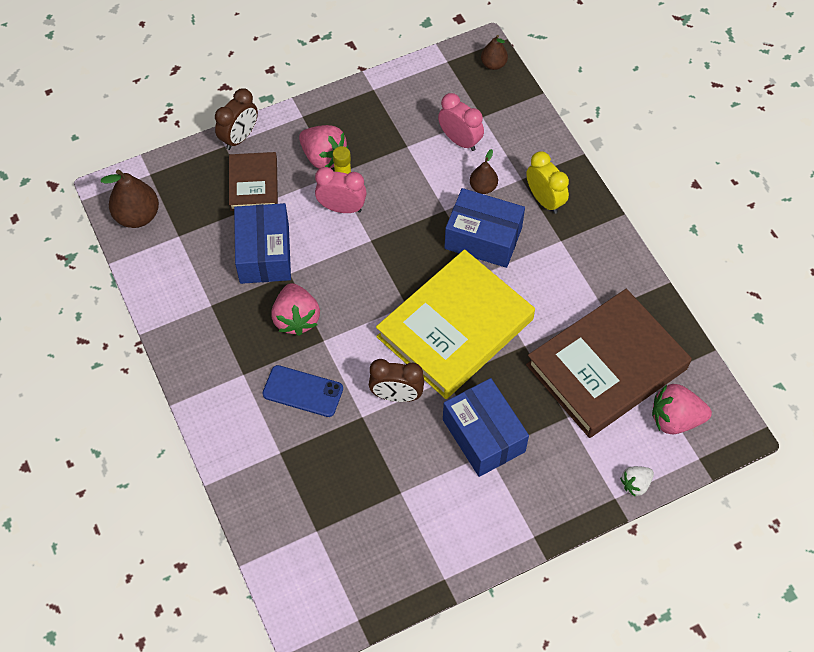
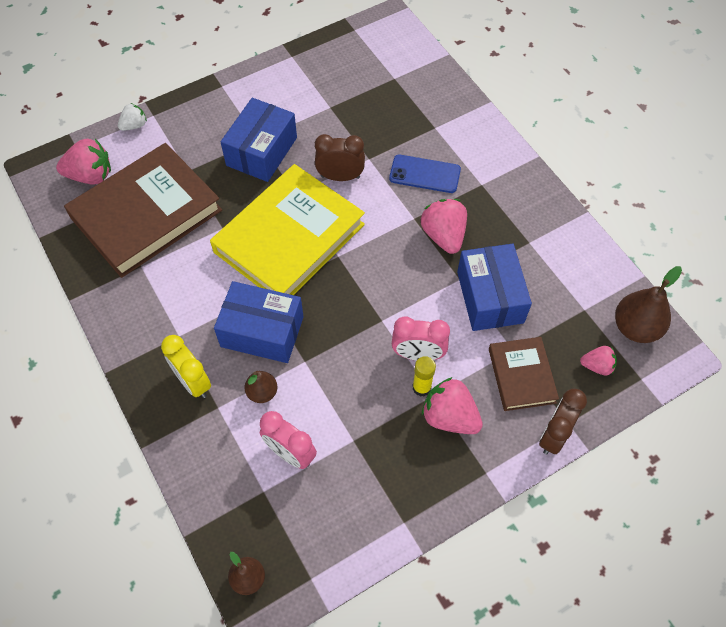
camera: 175 degrees right, 0 degrees up
(184, 187) = (597, 366): none -> pink strawberry
(483, 435) = (261, 151): blue box -> blue box turned 60 degrees clockwise

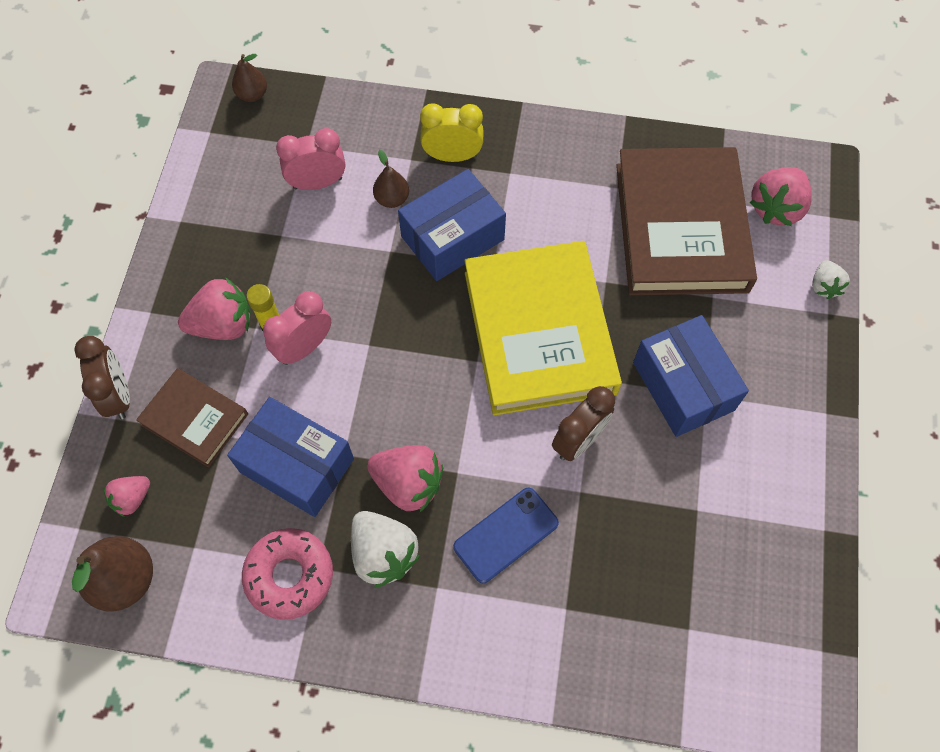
camera: 130 degrees right, 5 degrees up
(490, 219) = (383, 553): none -> white strawberry
(547, 252) = (289, 576): none -> pink donut

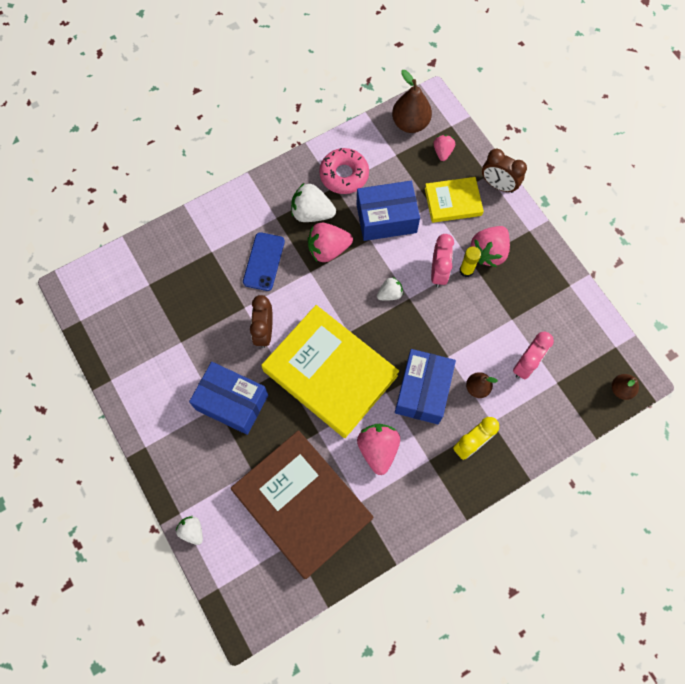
camera: 140 degrees right, 5 degrees up
(194, 419) = (453, 202): brown book -> yellow book
(386, 367) = (390, 294): none -> white strawberry
(776, 208) = (255, 567): pink strawberry -> pink strawberry (378, 449)

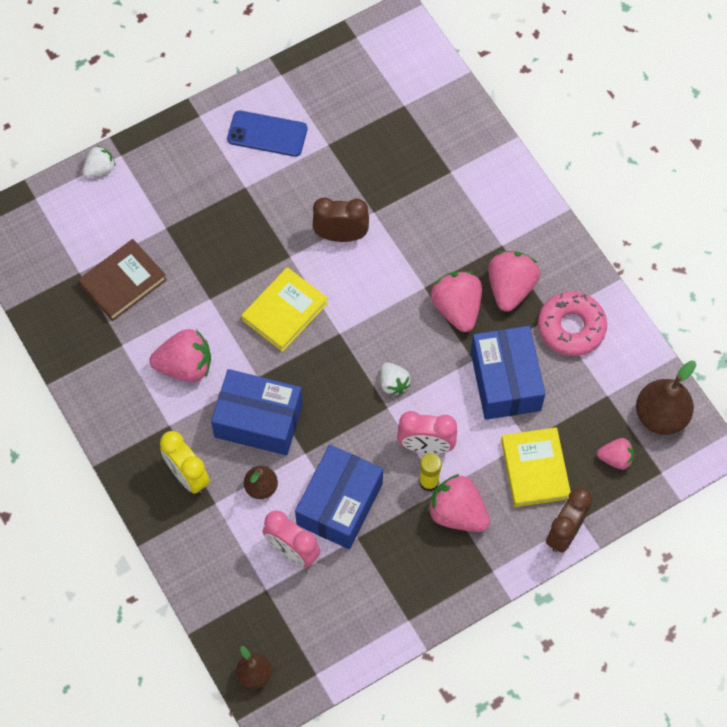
camera: 90 degrees right, 5 degrees down
(232, 402) = (250, 203): blue box -> blue box (339, 504)
(264, 261) = (437, 232): blue phone -> blue phone (267, 134)
(302, 504) = (123, 282): brown book -> brown book, size x0.51
(312, 213) = (510, 288): white strawberry -> pink strawberry
(330, 373) = (285, 311): yellow book -> yellow book, size x0.51

